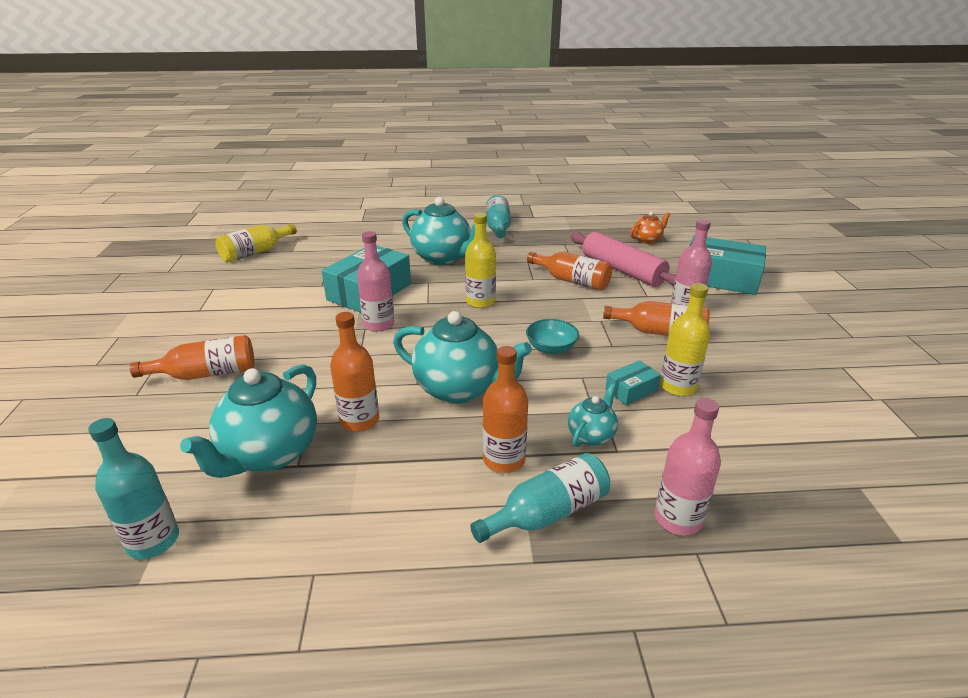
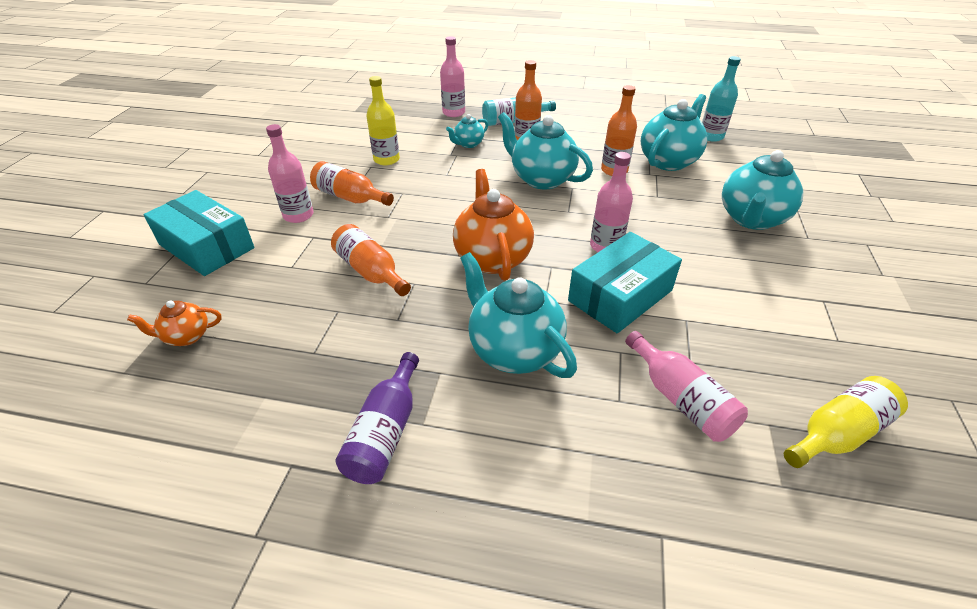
camera: 165 degrees left, 10 degrees up
(206, 374) = (751, 219): orange bottle -> turquoise teapot
(340, 253) = (680, 399): none -> pink bottle
(480, 301) = (492, 258): yellow bottle -> orange teapot
(498, 227) = (385, 432): turquoise bottle -> purple bottle
(551, 348) = (454, 198): turquoise bowl -> none
(622, 270) = (295, 278): pink rolling pin -> none
(631, 390) = (420, 162): turquoise box -> none

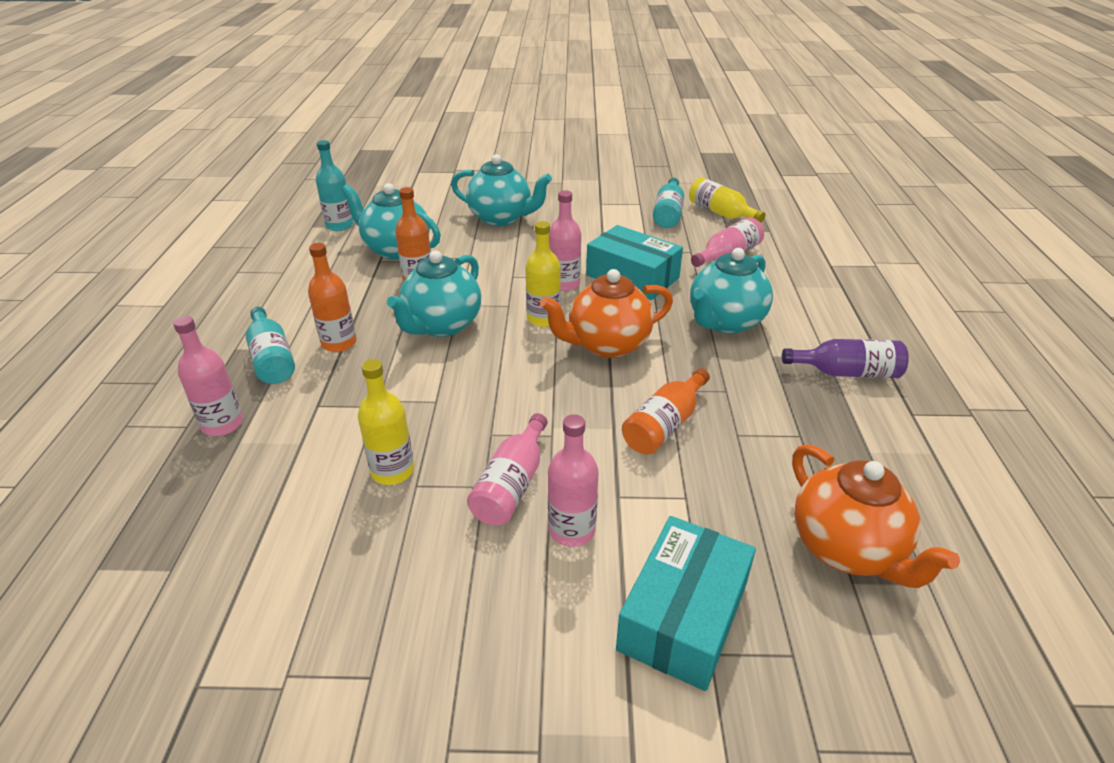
camera: 100 degrees left, 5 degrees down
(186, 336) = (847, 549): orange teapot -> orange teapot, size x1.95
(350, 197) = (511, 485): orange bottle -> pink bottle
(468, 144) = (344, 393): turquoise teapot -> none
(542, 227) = (543, 319): none -> yellow bottle
(813, 364) = (668, 213): none -> turquoise bottle

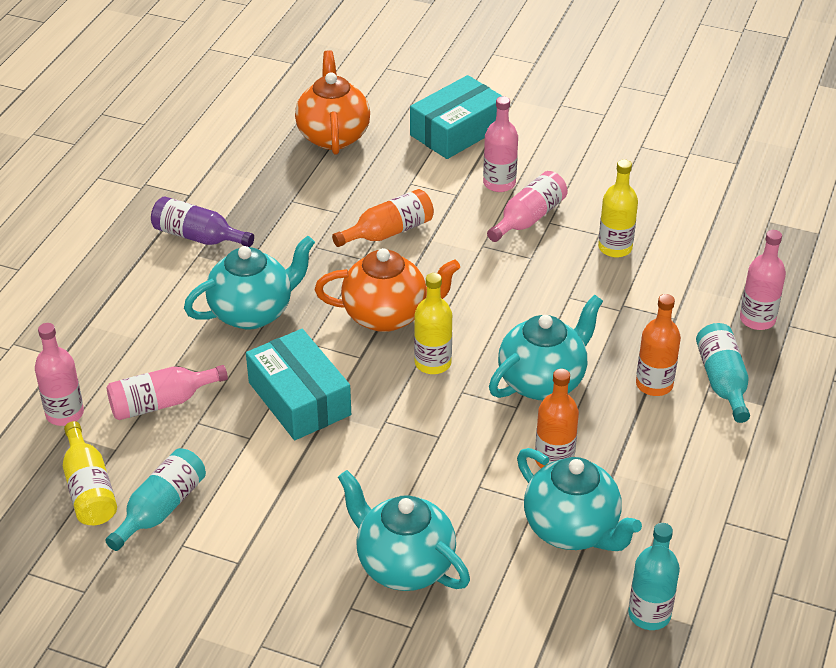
camera: 160 degrees left, 5 degrees up
(564, 284) = (384, 408): pink bottle -> pink bottle (65, 413)

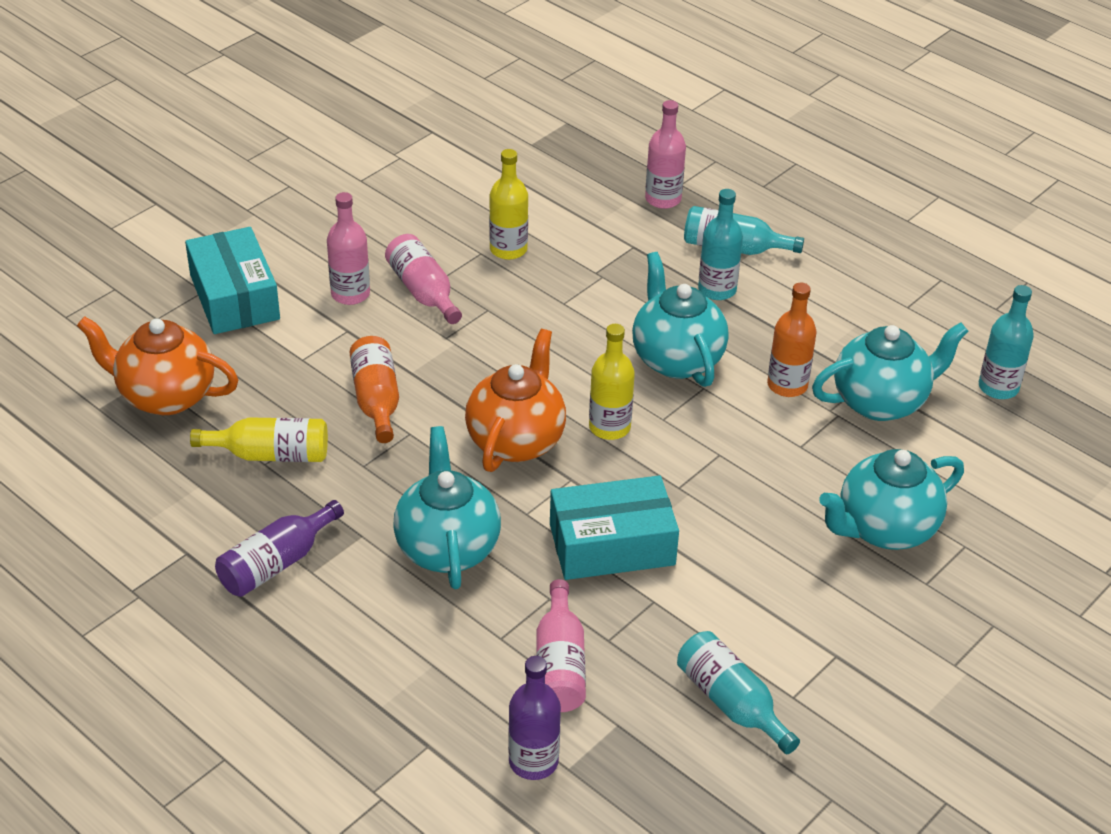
camera: 70 degrees left, 0 degrees up
(65, 413) = (533, 761): pink bottle -> purple bottle
(89, 489) = (672, 763): yellow bottle -> yellow bottle (270, 454)
(654, 384) = (717, 289): orange bottle -> turquoise bottle

